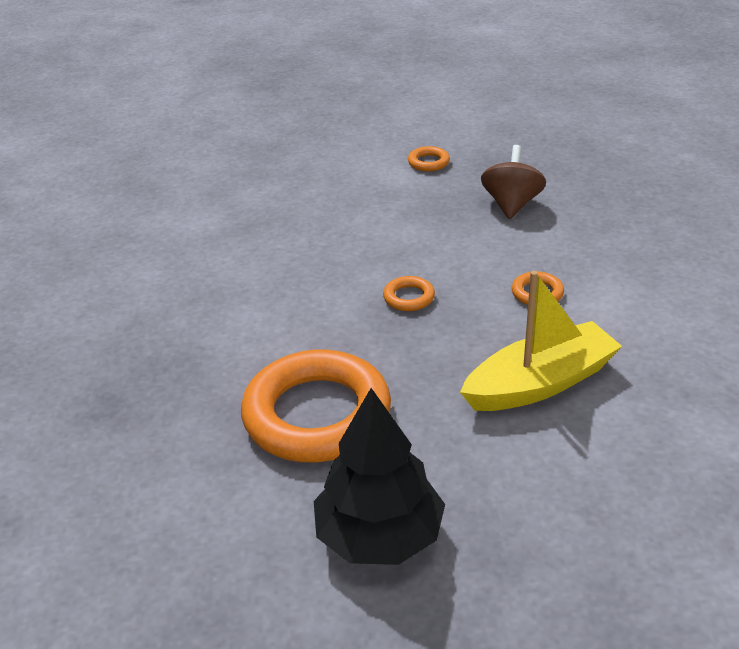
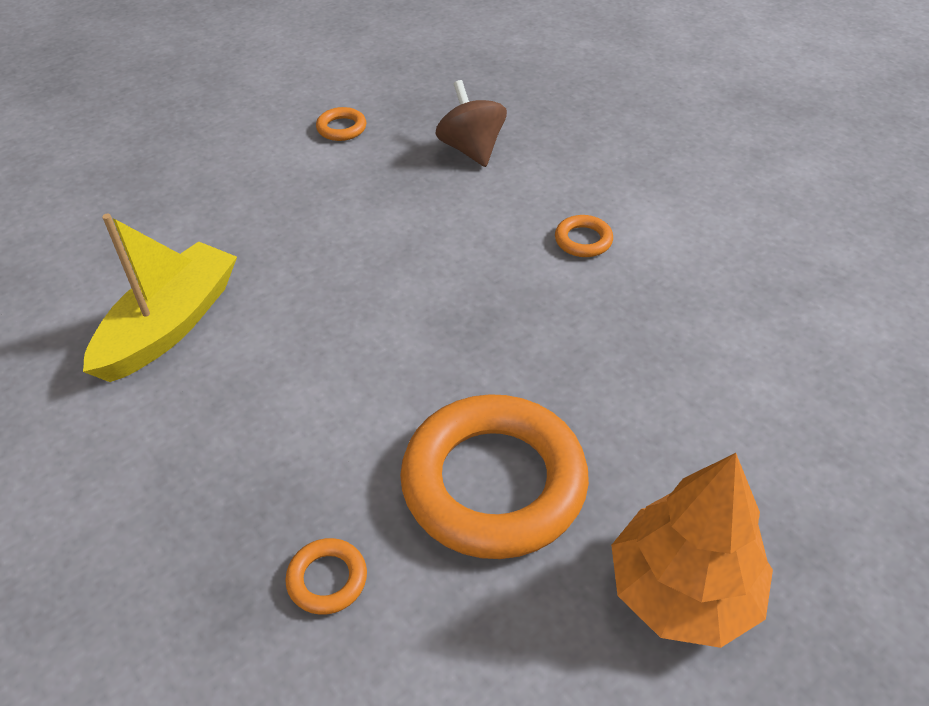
camera: 35 degrees left, 10 degrees up
(379, 535) = (682, 590): black tree -> orange tree
(408, 297) = (463, 297): orange ring -> orange ring (327, 579)
(540, 383) = (673, 338): yellow boat -> yellow boat (170, 325)

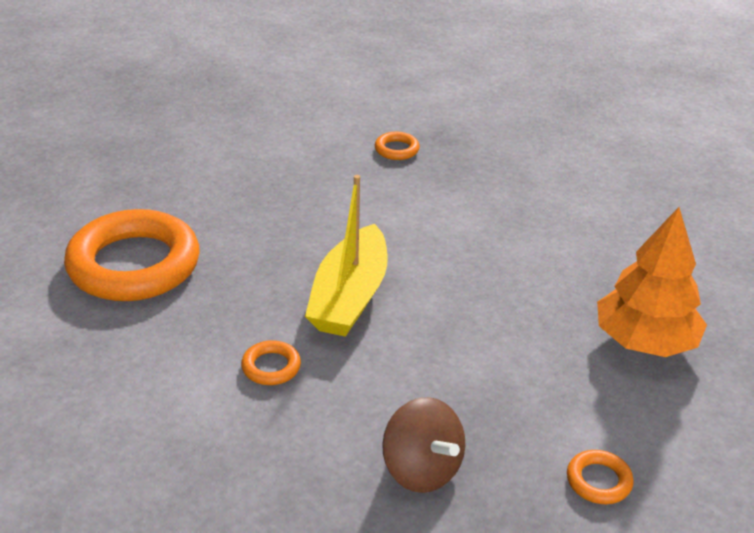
camera: 165 degrees right, 10 degrees down
(170, 325) = (597, 252): yellow boat -> yellow boat (349, 297)
(494, 483) = (315, 194): orange ring -> orange ring (134, 265)
(682, 590) = (198, 165): orange tree -> orange tree (645, 341)

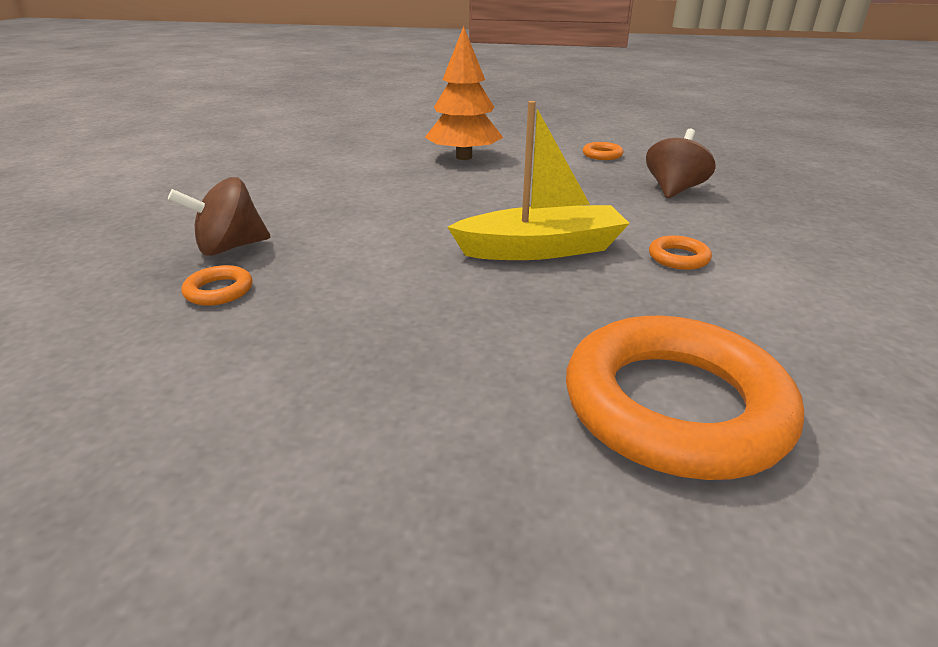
camera: 115 degrees left, 5 degrees down
(464, 159) = (230, 247): none -> brown spinning top

